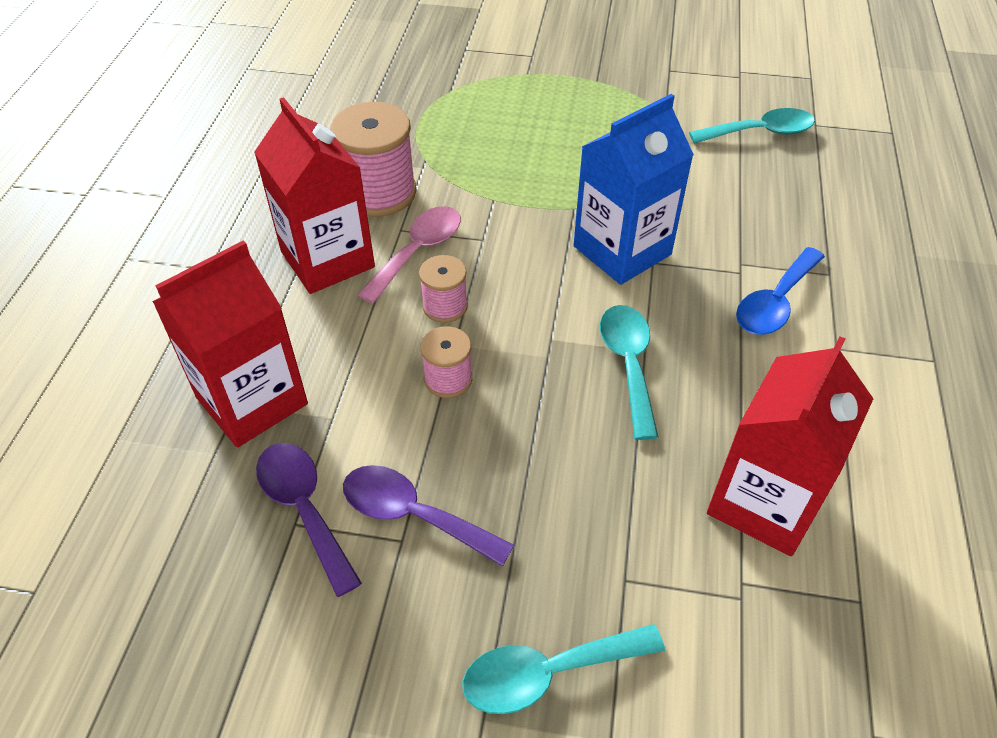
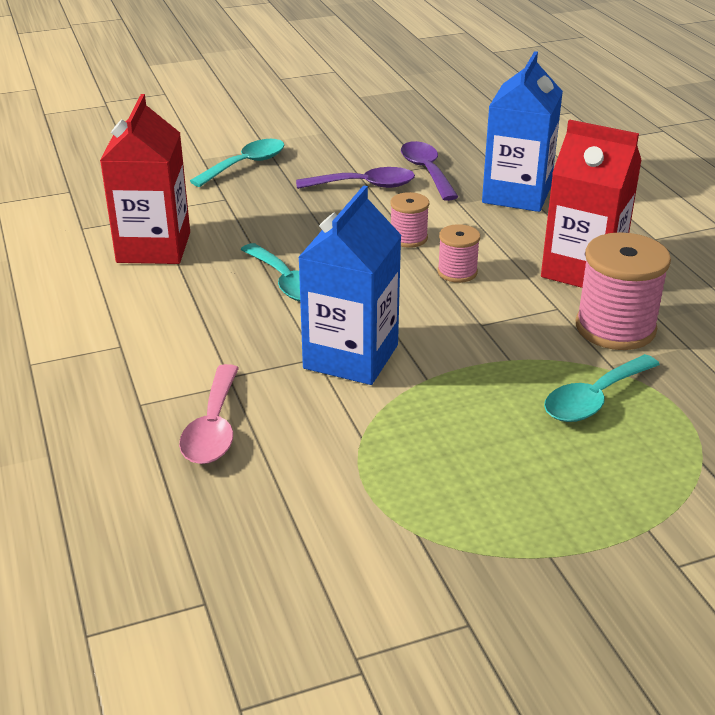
camera: 150 degrees right, 15 degrees down
(252, 401) = (517, 194): red carton -> blue carton
(304, 509) = (426, 171): purple spoon -> purple spoon turned 135 degrees counterclockwise
(418, 251) = (522, 297): pink spoon -> pink spoon (213, 428)
(760, 132) = (278, 554): turquoise spoon -> turquoise spoon (594, 399)
(775, 303) = (186, 361): blue spoon -> none

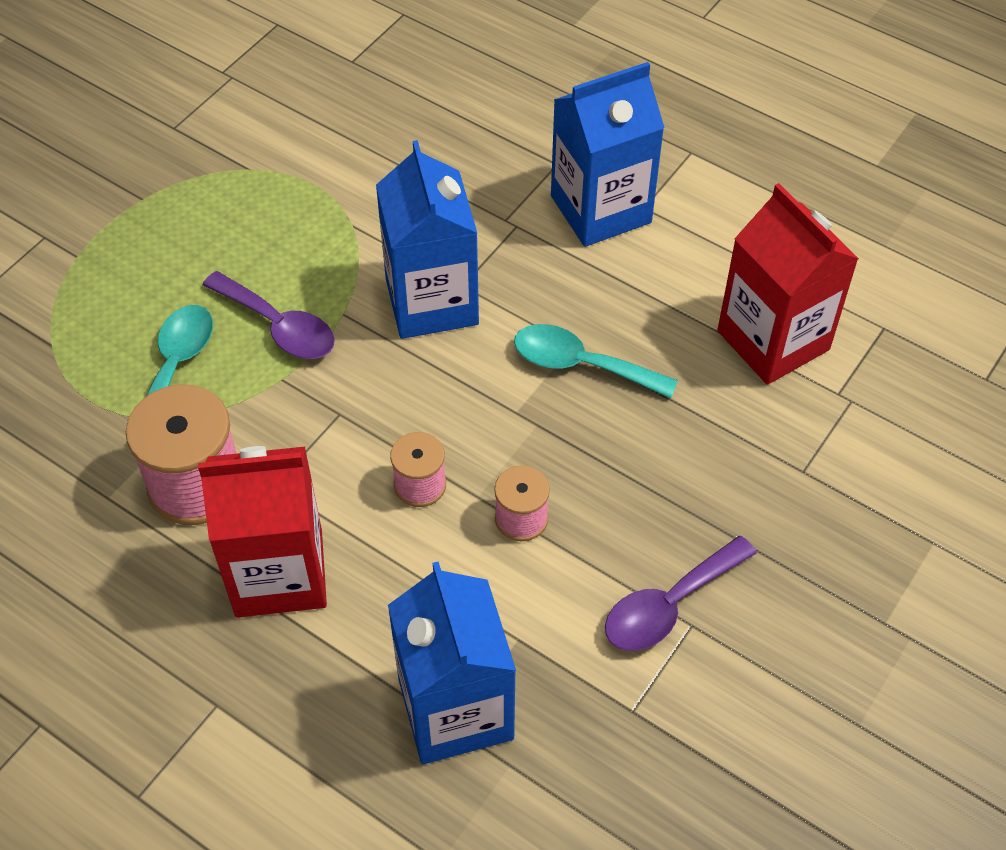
camera: 145 degrees right, 20 degrees up
(153, 357) = (600, 209): none -> blue carton
(213, 428) = (475, 173): pink spoon -> none
(246, 165) = (863, 560): turquoise spoon -> none
(426, 171) = (620, 697): purple spoon -> purple spoon (279, 326)

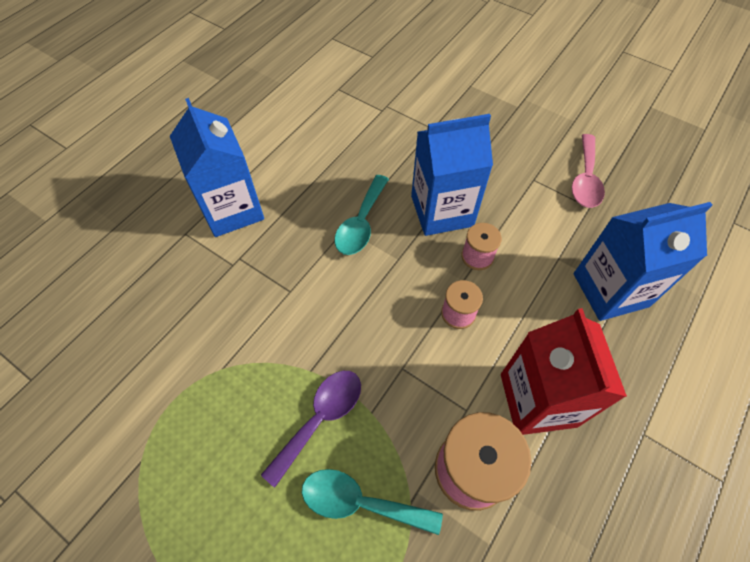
camera: 90 degrees left, 5 degrees up
(431, 302) = (303, 310): blue carton -> blue carton (442, 211)
(669, 605) = (524, 188): purple spoon -> none
(698, 715) = (585, 179): none -> pink spoon
(773, 340) = (345, 133): red carton -> none

